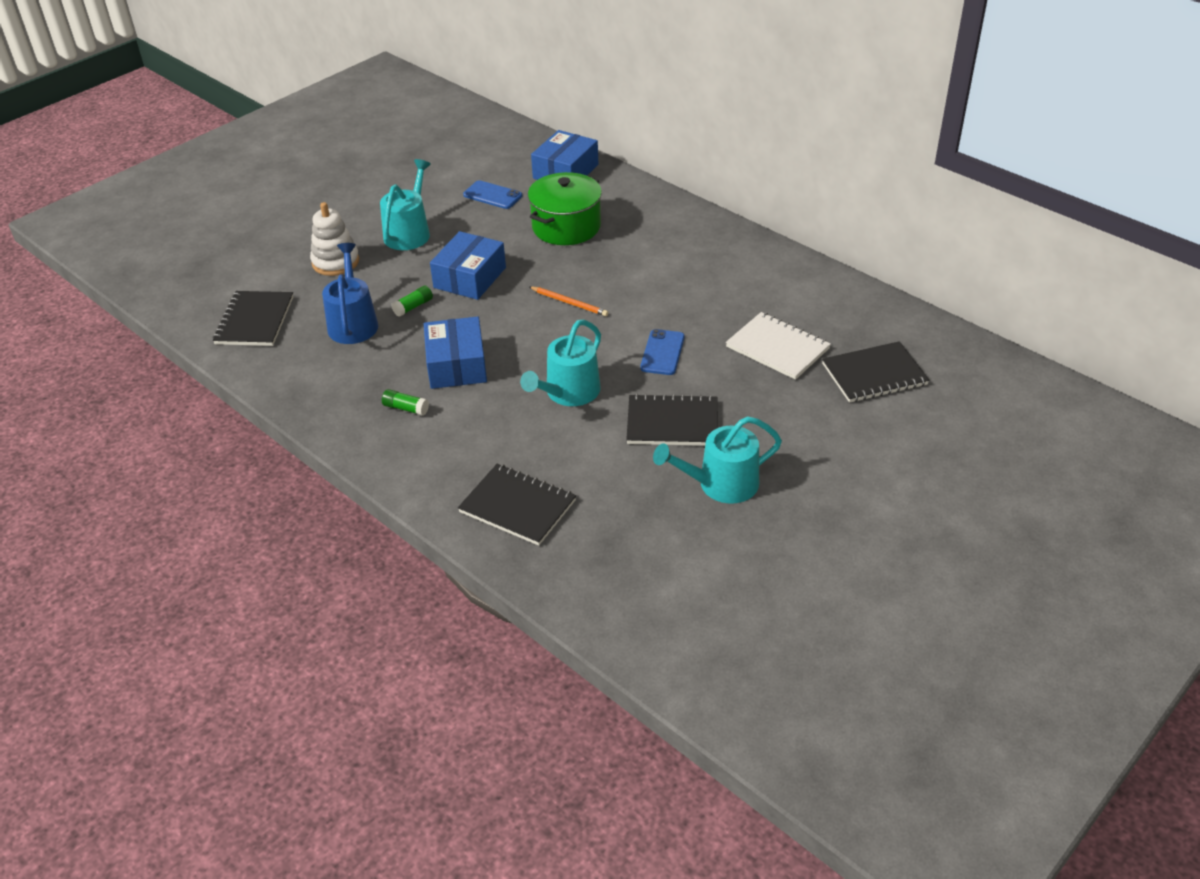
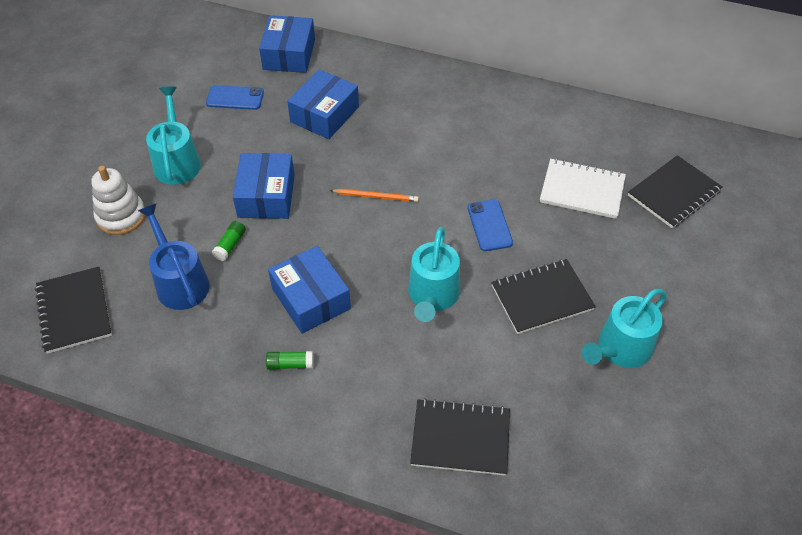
camera: 25 degrees left, 10 degrees up
(566, 227) = (324, 114): green pot -> blue box

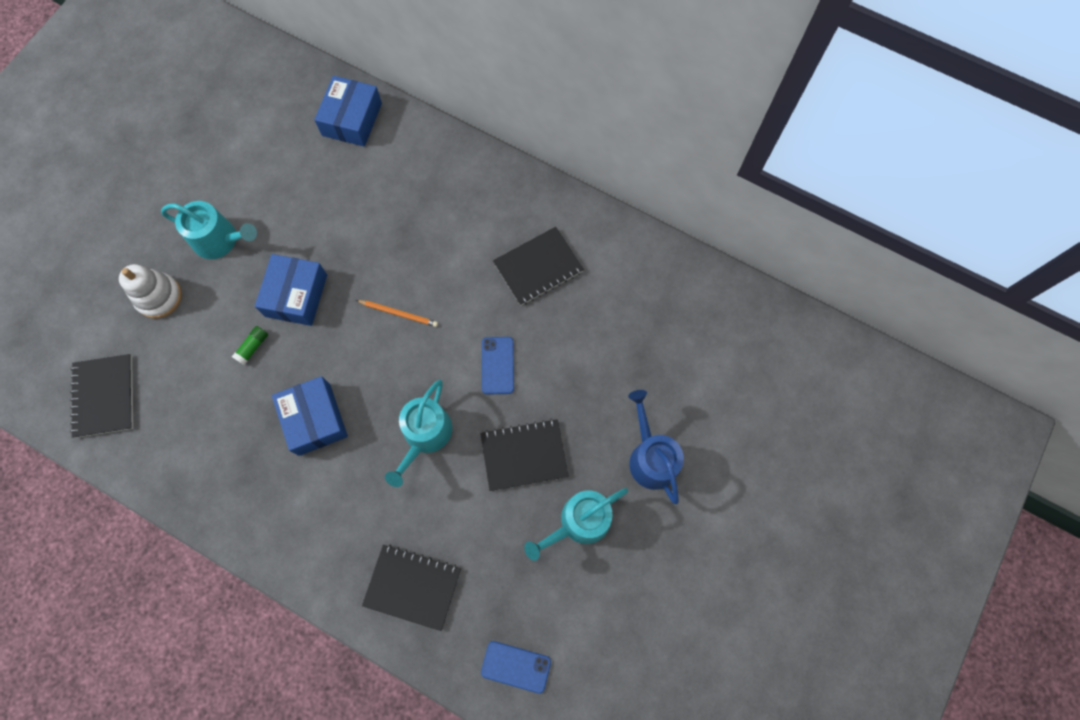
camera: 10 degrees right, 20 degrees up
(177, 161) = (220, 240): turquoise watering can -> turquoise watering can turned 105 degrees clockwise
(180, 282) = (201, 381): blue watering can -> blue watering can (651, 457)
(235, 98) = (288, 169): blue phone -> blue phone (516, 667)
(290, 364) = (282, 486): green glue stick -> none
(324, 114) = (371, 204): blue box -> none
(582, 190) = (598, 339): white notebook -> none
(674, 193) = (686, 358): black notebook -> black notebook (538, 267)

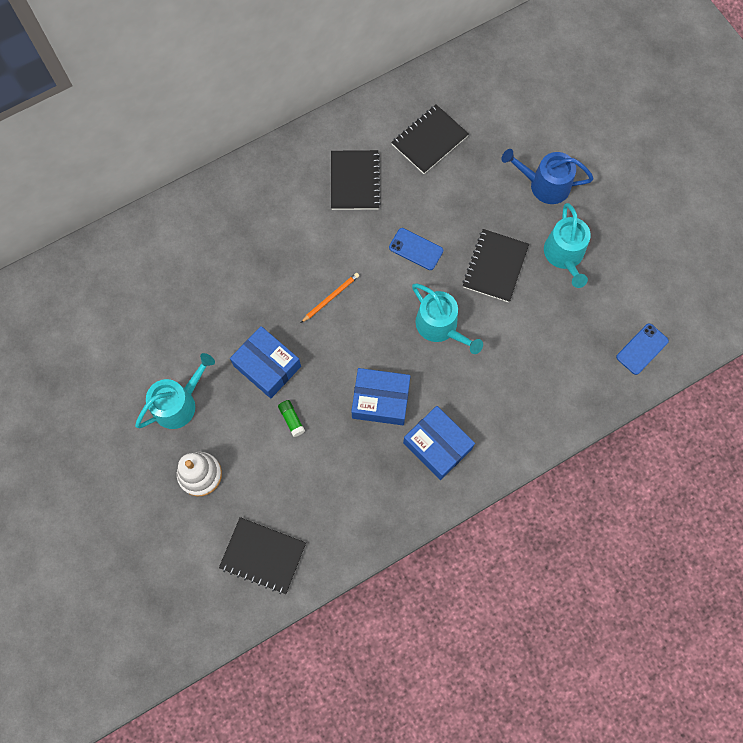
camera: 60 degrees left, 0 degrees up
(352, 119) = (135, 250): blue box -> blue box (437, 446)
(412, 586) = (549, 390): black notebook -> black notebook (429, 140)

